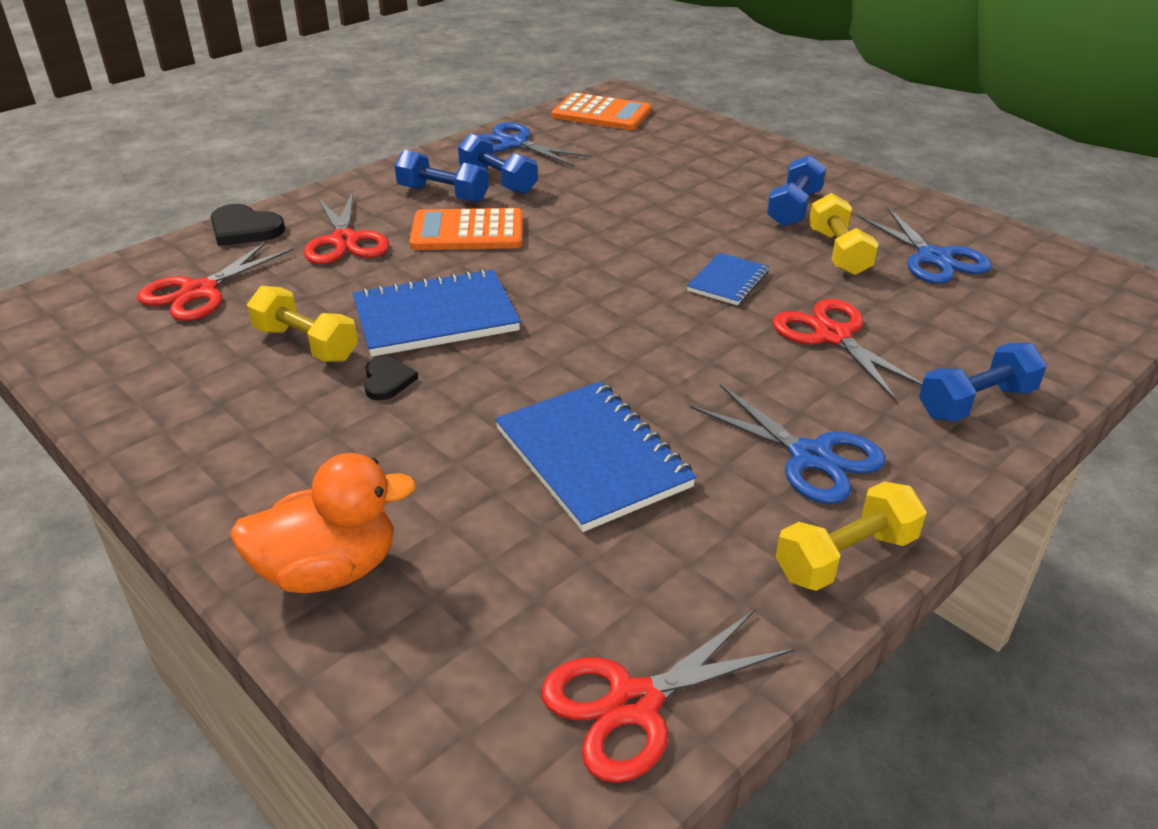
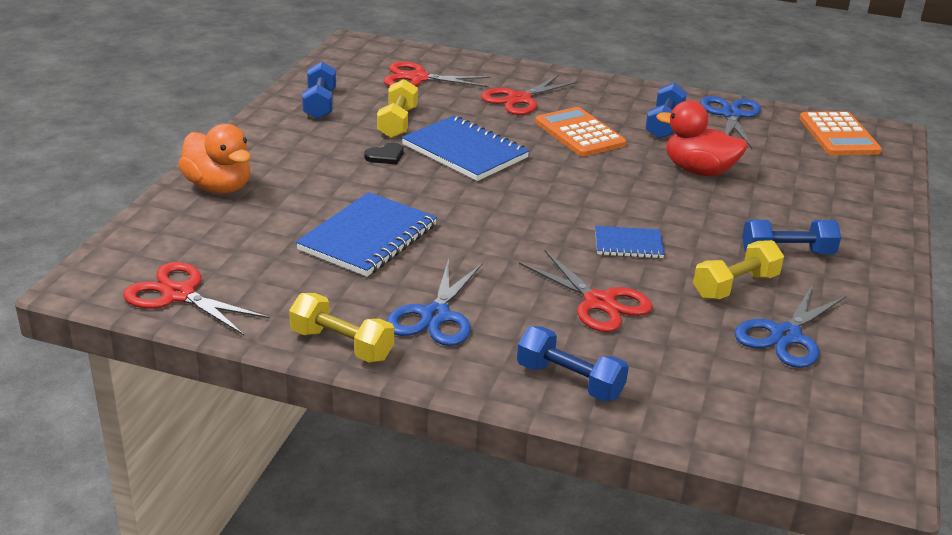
camera: 60 degrees right, 5 degrees down
(244, 229) = (497, 67): black heart -> none
(443, 194) = (619, 111): blue dumbbell -> blue dumbbell (320, 104)
(610, 196) = (698, 171): none -> red duck
(833, 336) = (599, 302): red scissors -> red scissors turned 105 degrees clockwise

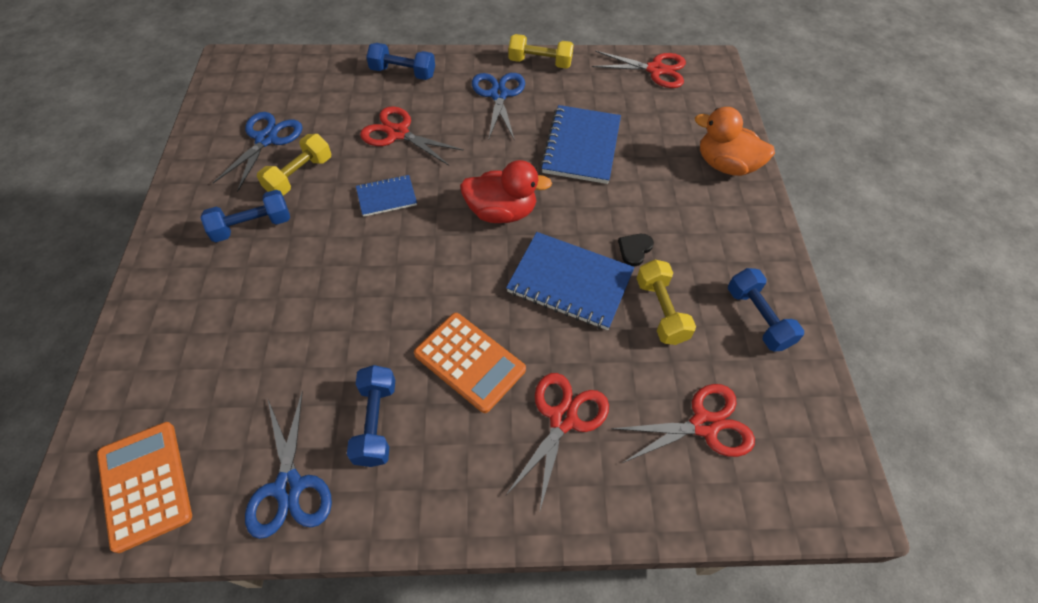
camera: 160 degrees right, 25 degrees up
(698, 171) = (330, 330): red duck -> red duck (501, 212)

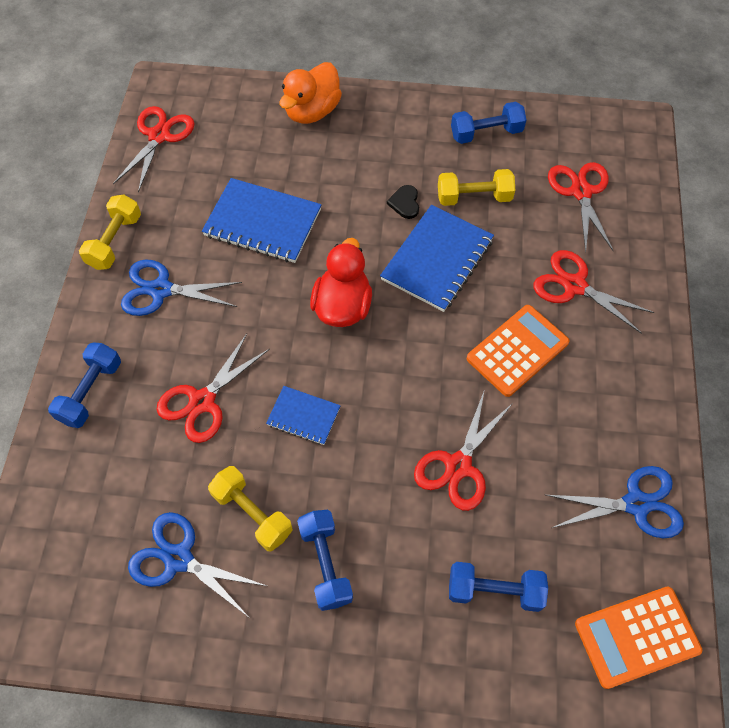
camera: 80 degrees left, 5 degrees up
(337, 315) = (458, 466): none -> red scissors
(376, 422) = (575, 431): blue dumbbell -> blue dumbbell (494, 590)
(386, 197) = (303, 416): blue notebook -> blue notebook turned 60 degrees counterclockwise
(634, 249) = (405, 203): black heart -> black heart turned 45 degrees clockwise

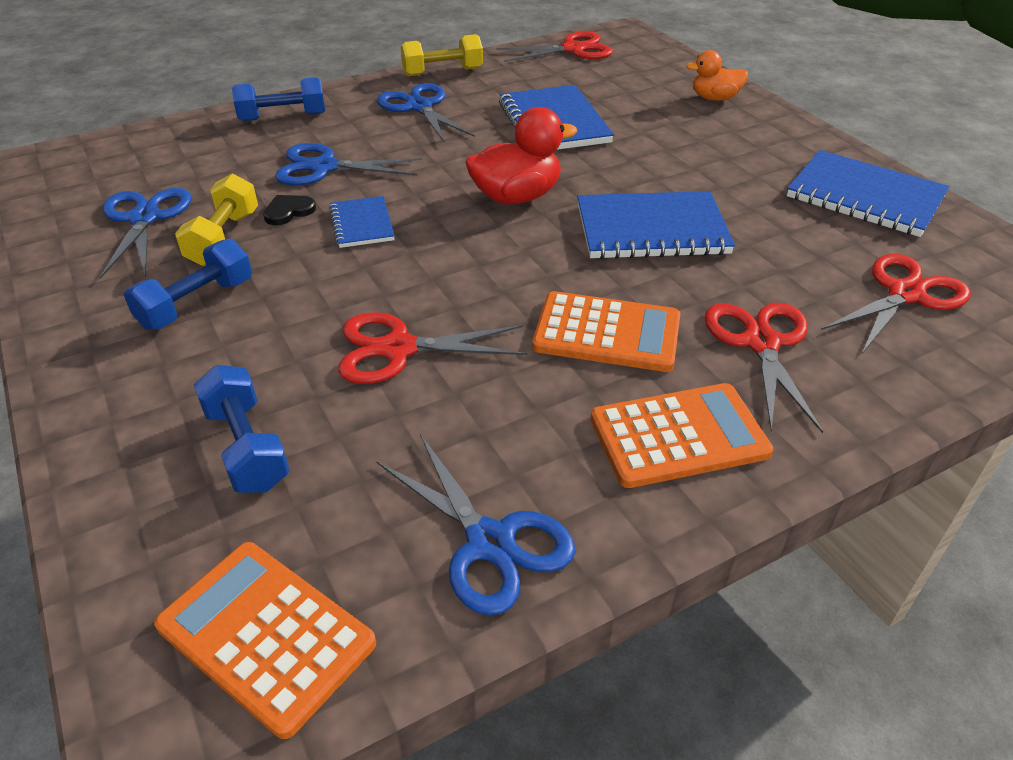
camera: 55 degrees right, 20 degrees down
(202, 401) = (324, 167): red scissors -> blue scissors
(312, 111) = (714, 98): orange duck -> orange duck, size x0.65
(405, 203) = (692, 184): black heart -> black heart (288, 211)
(474, 197) = (768, 221): yellow dumbbell -> none
(486, 133) = (865, 197): blue dumbbell -> blue notebook
(616, 374) = (678, 435): none -> orange calculator

